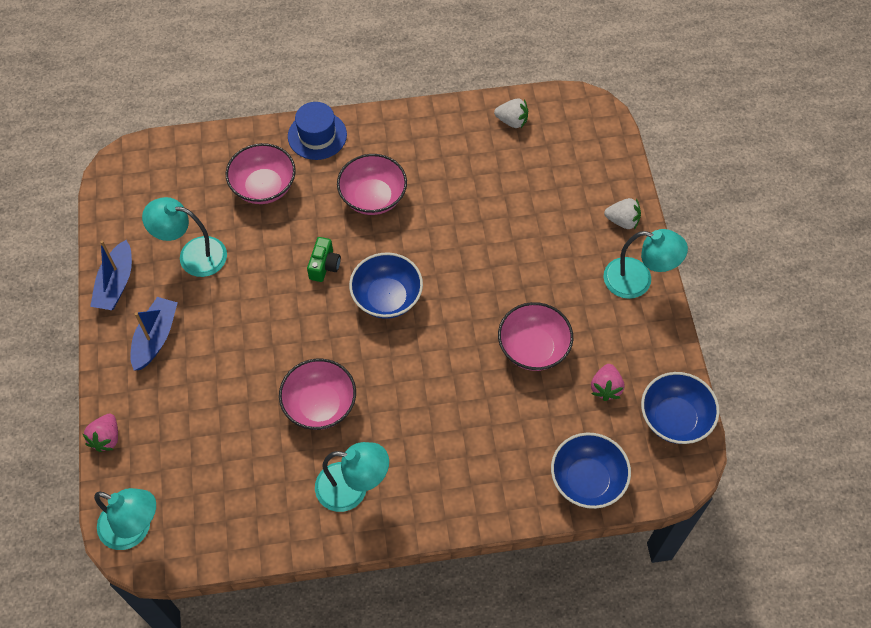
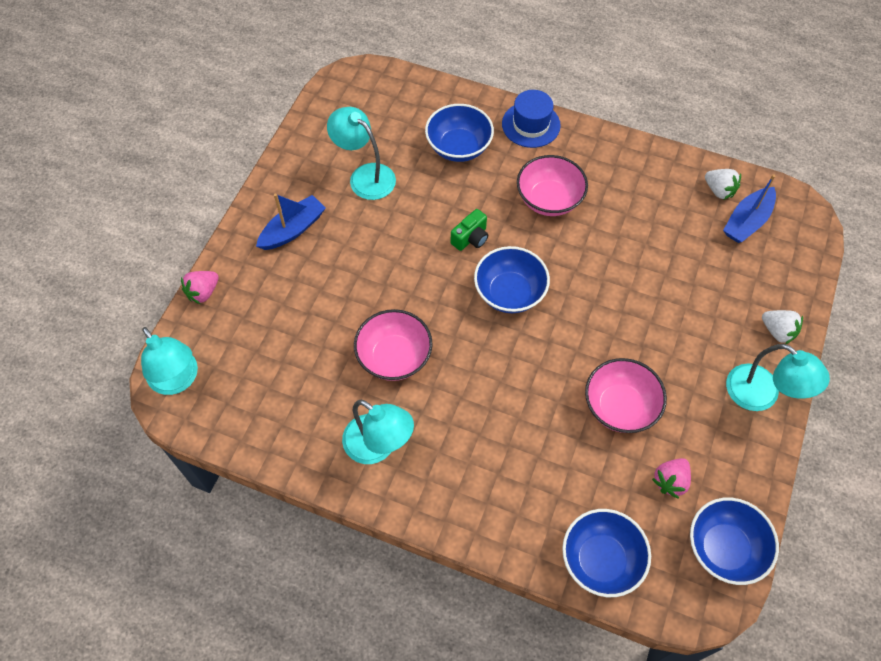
camera: 30 degrees right, 0 degrees up
(116, 283) = (289, 170): blue boat -> blue boat (747, 221)
(264, 187) = (458, 147): pink bowl -> blue bowl

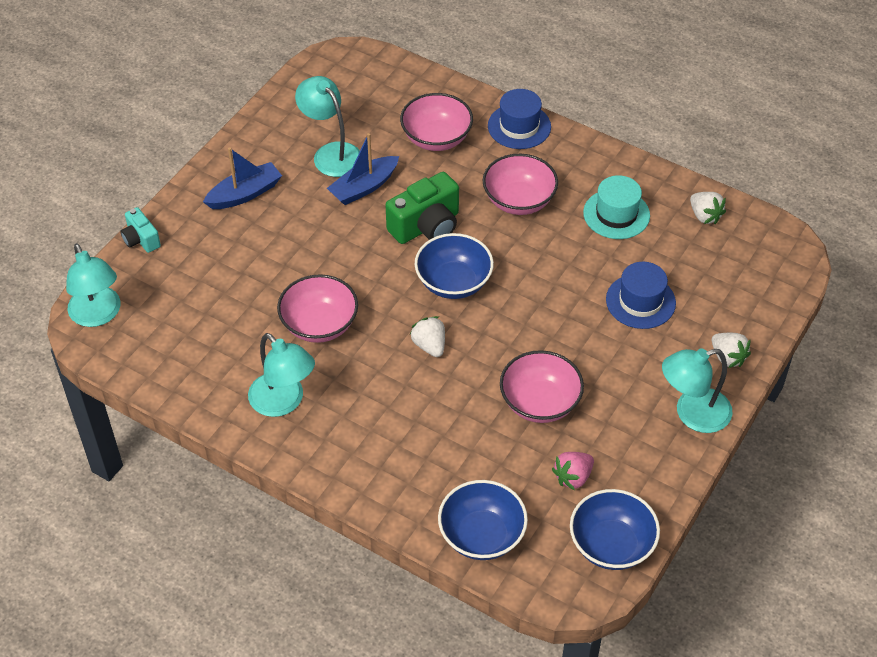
camera: 10 degrees right, 10 degrees down
(203, 292) = (141, 239): pink strawberry -> turquoise camera
(458, 147) = (436, 138): blue bowl -> pink bowl
(471, 238) = (426, 226): green camera -> green camera, size x1.76
(503, 362) = (429, 345): none -> white strawberry
(640, 200) = (616, 214): none -> turquoise hat
(684, 286) = (640, 301): none -> blue hat
(747, 221) = (726, 249): blue boat -> blue boat (364, 187)
(761, 395) = (692, 414): turquoise lamp -> turquoise lamp turned 105 degrees clockwise

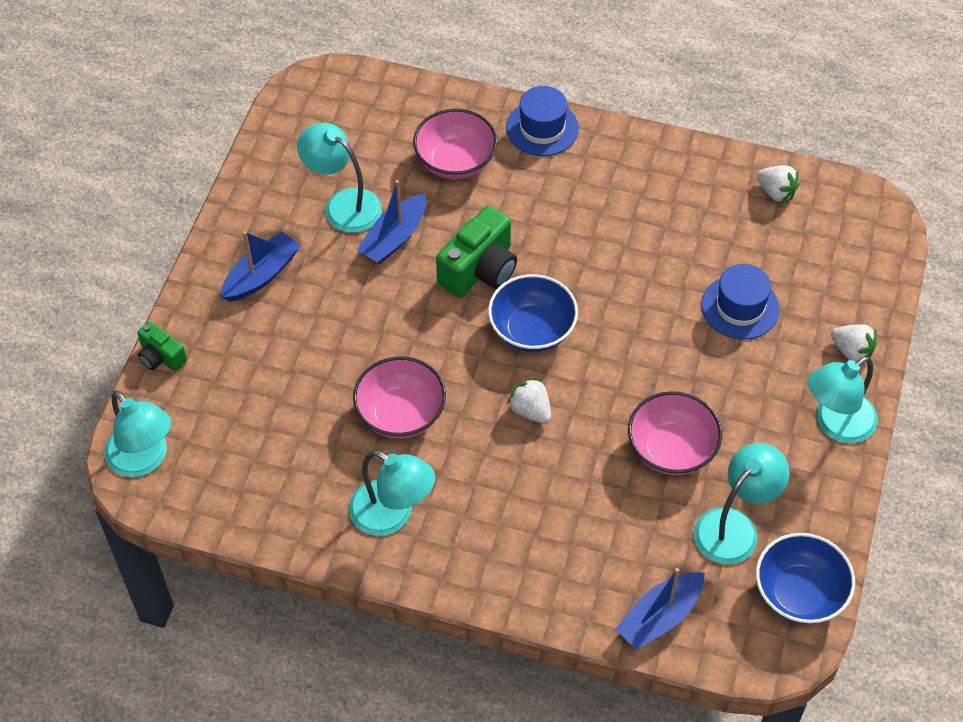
camera: 15 degrees left, 5 degrees up
(141, 239) = (161, 357): turquoise camera -> green camera
(482, 535) = (660, 617): blue bowl -> blue boat
(519, 201) = (571, 217): pink bowl -> none
(573, 477) = (734, 526): pink strawberry -> turquoise lamp
(616, 214) = (681, 210): turquoise hat -> none

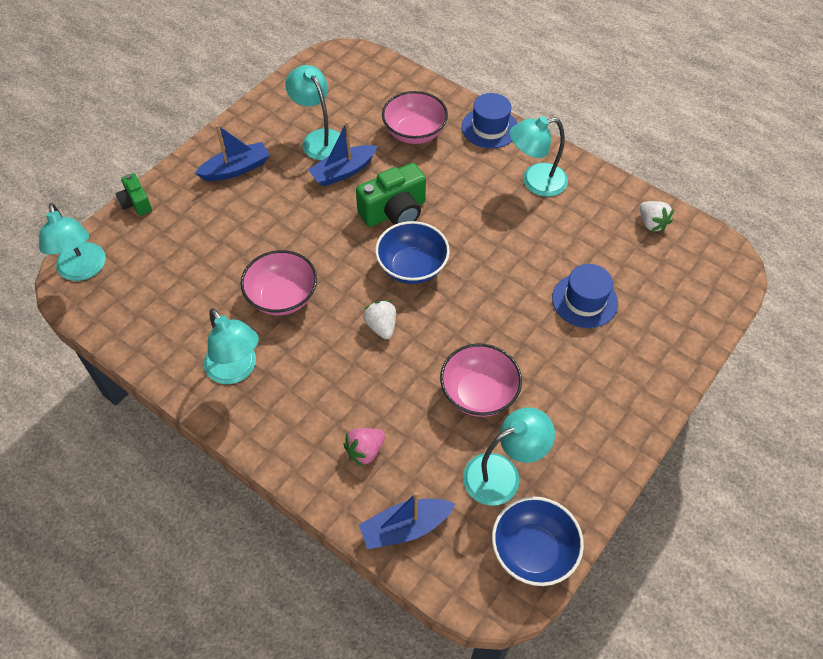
camera: 20 degrees right, 0 degrees up
(579, 553) = (365, 451): none -> pink strawberry
(835, 424) = (625, 418): turquoise lamp -> turquoise lamp (535, 182)
(851, 351) = (663, 364): white strawberry -> none

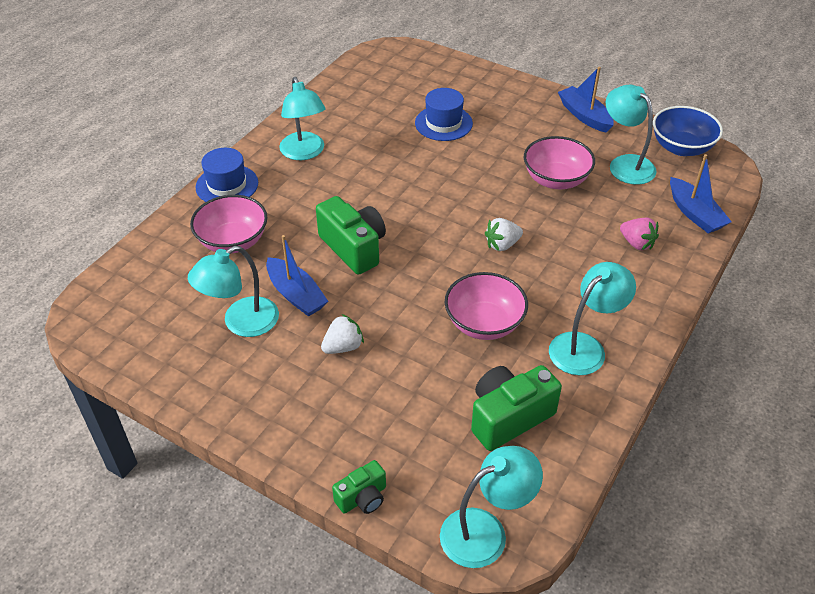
camera: 95 degrees left, 10 degrees down
(177, 300) = (509, 417): none -> green camera
(236, 169) = (295, 397): blue boat -> blue boat (584, 116)
(412, 267) = (426, 229): blue bowl -> none
(651, 223) = (351, 87): white strawberry -> white strawberry (343, 347)

